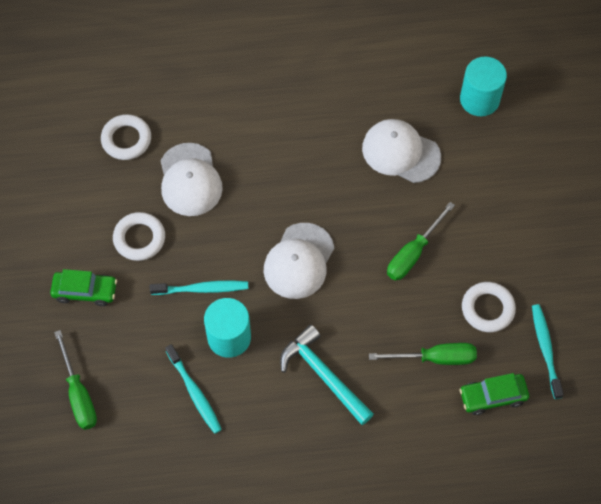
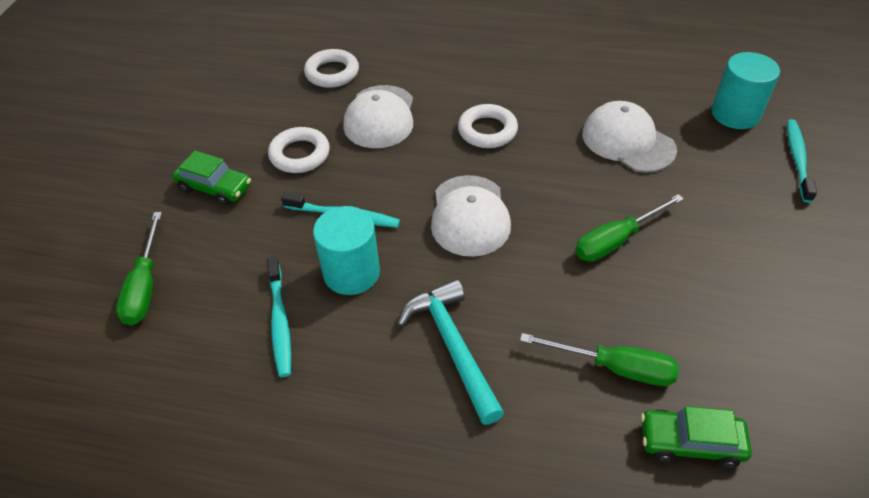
camera: 20 degrees right, 15 degrees down
(299, 261) = (469, 216): white cap -> white cap turned 45 degrees counterclockwise
(487, 309) = (704, 327): white ring -> white ring (487, 131)
(545, 349) = (784, 401): turquoise toothbrush -> turquoise toothbrush (797, 159)

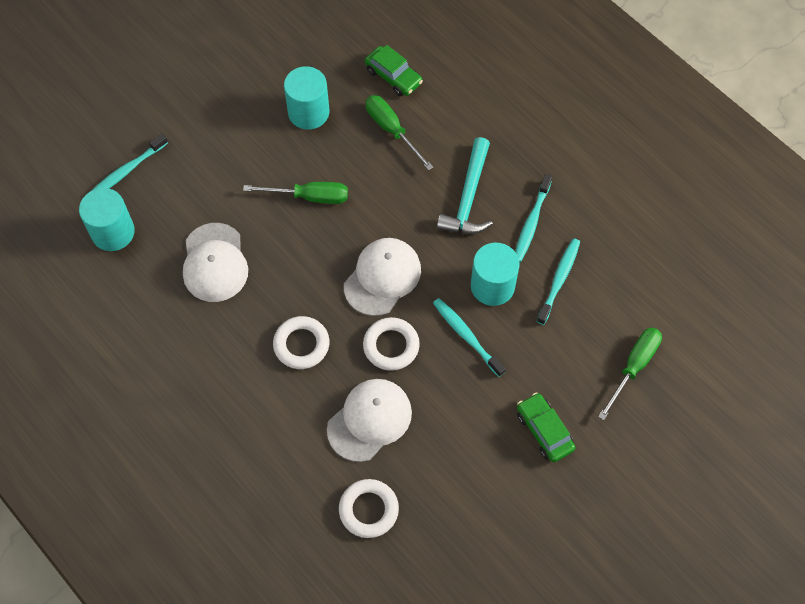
camera: 145 degrees left, 15 degrees up
(300, 154) = (460, 422): white ring -> white ring (391, 346)
(355, 365) = (531, 223): none -> turquoise toothbrush
(724, 324) = (308, 112): none -> turquoise cylinder

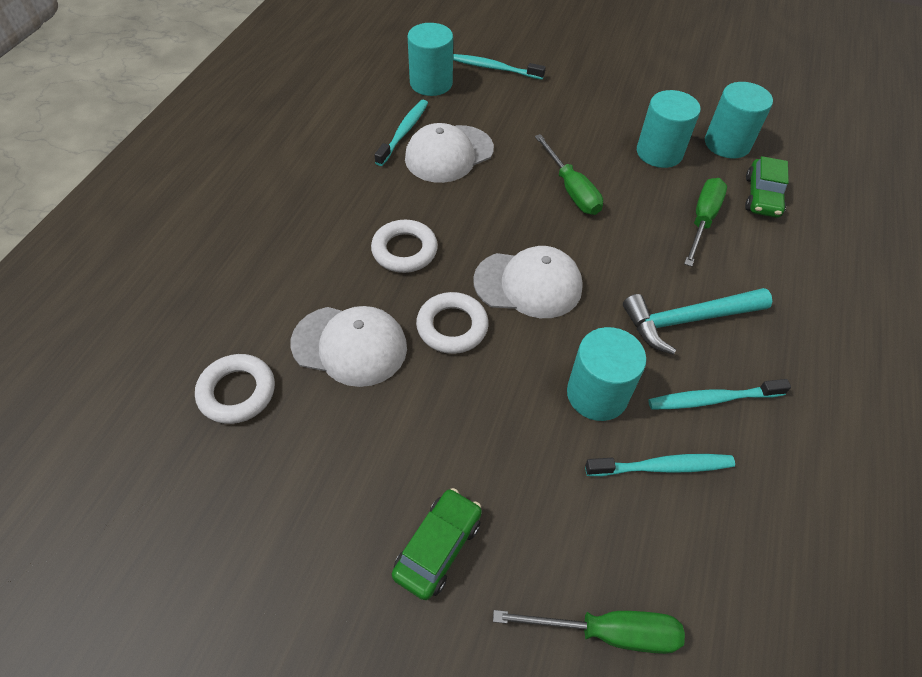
camera: 60 degrees right, 10 degrees down
(328, 60) = (727, 143): none -> turquoise cylinder
(466, 336) = (513, 396): turquoise toothbrush -> turquoise toothbrush (403, 132)

